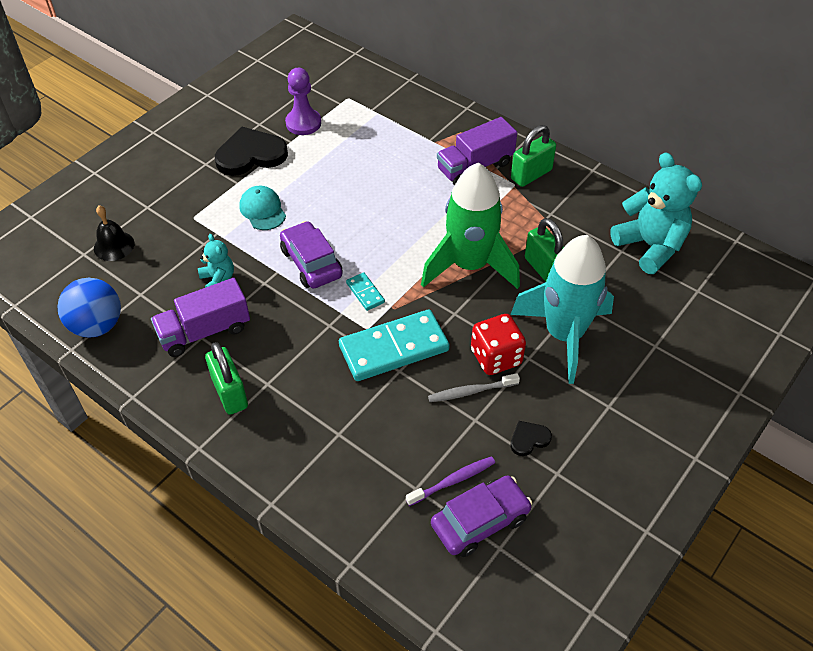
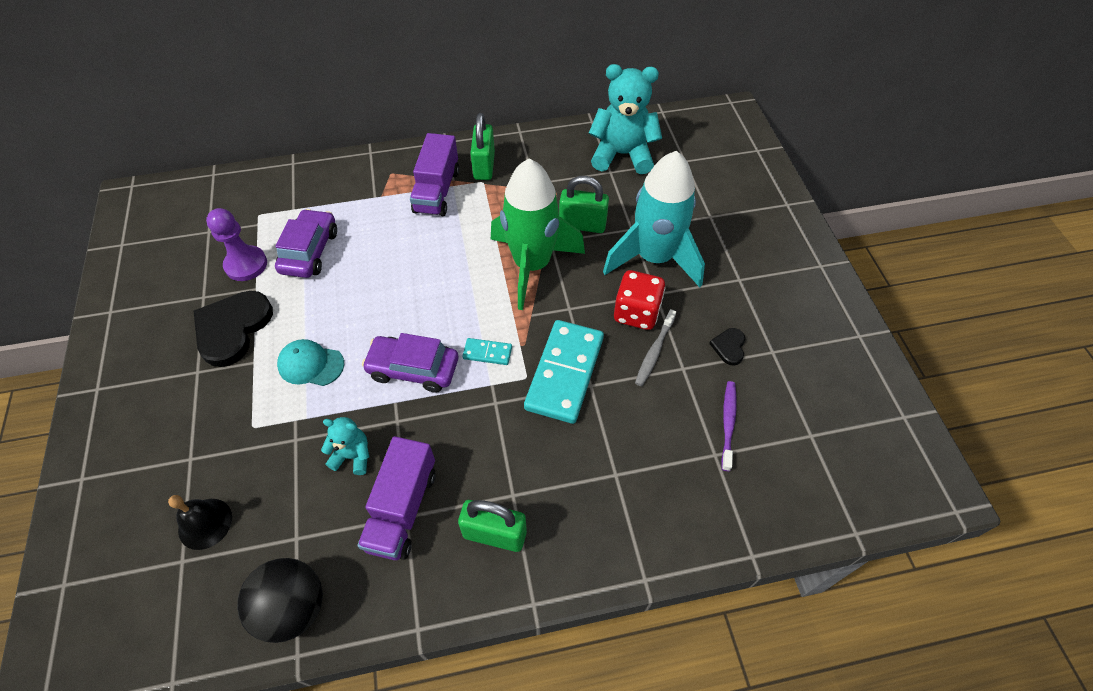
camera: 50 degrees left, 5 degrees up
(97, 325) = (293, 607): blue ball -> black ball
(480, 521) = (779, 431): purple car -> purple car (310, 251)

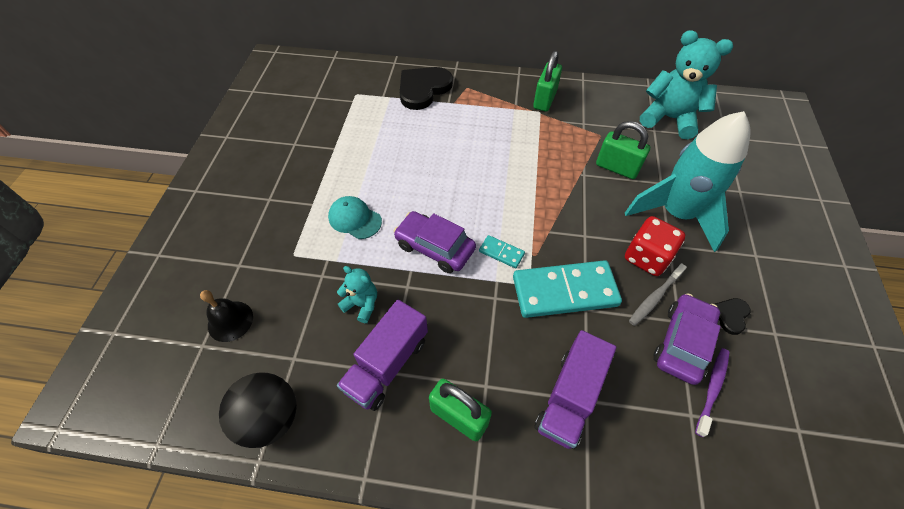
camera: 20 degrees right, 0 degrees up
(232, 329) = (306, 174): black heart -> black heart (423, 89)
(246, 265) = (333, 128): purple pawn -> none
(310, 251) = (384, 131): purple car -> purple car (682, 343)
(437, 191) = (499, 110): purple truck -> purple truck (569, 397)
(532, 265) = (562, 190): green rocket -> none
(564, 373) = (564, 291): turquoise domino -> turquoise domino turned 45 degrees clockwise

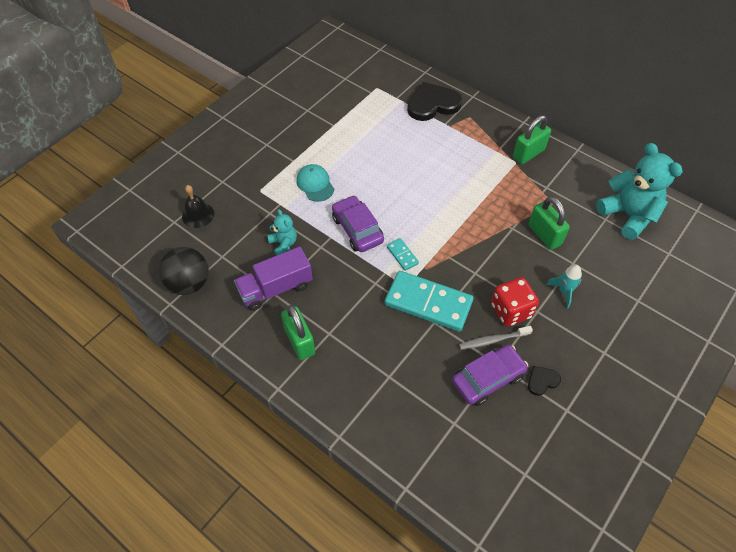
camera: 30 degrees right, 0 degrees up
(569, 397) = (378, 368): purple truck -> none
(676, 214) = (564, 291): turquoise rocket -> turquoise rocket, size x0.41
(712, 389) = (484, 417): purple toothbrush -> none

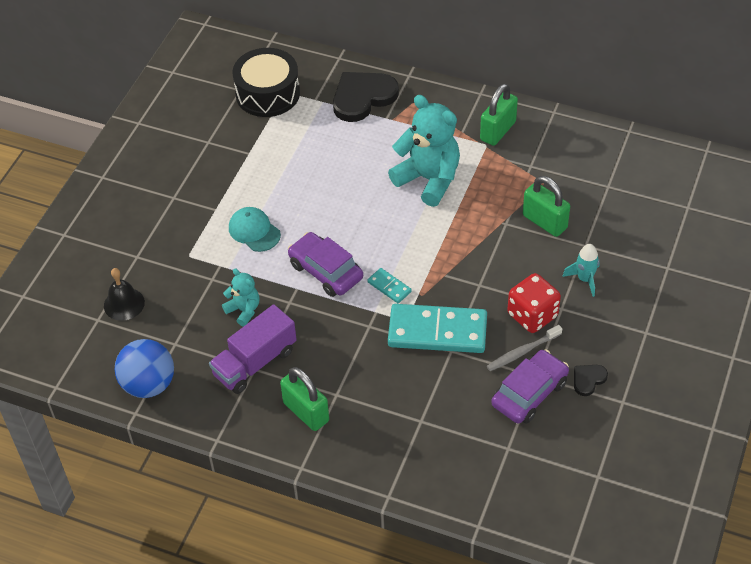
camera: 15 degrees left, 5 degrees down
(189, 283) = (148, 384): black ball -> blue ball
(363, 85) = (267, 93): none -> black drum
(628, 215) = (632, 175): turquoise teddy bear -> turquoise teddy bear (428, 179)

